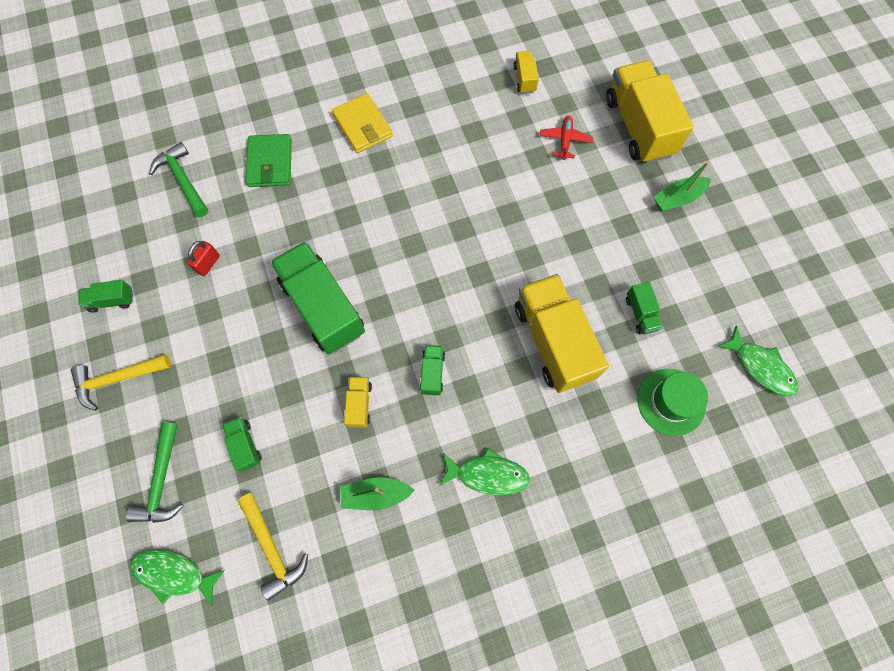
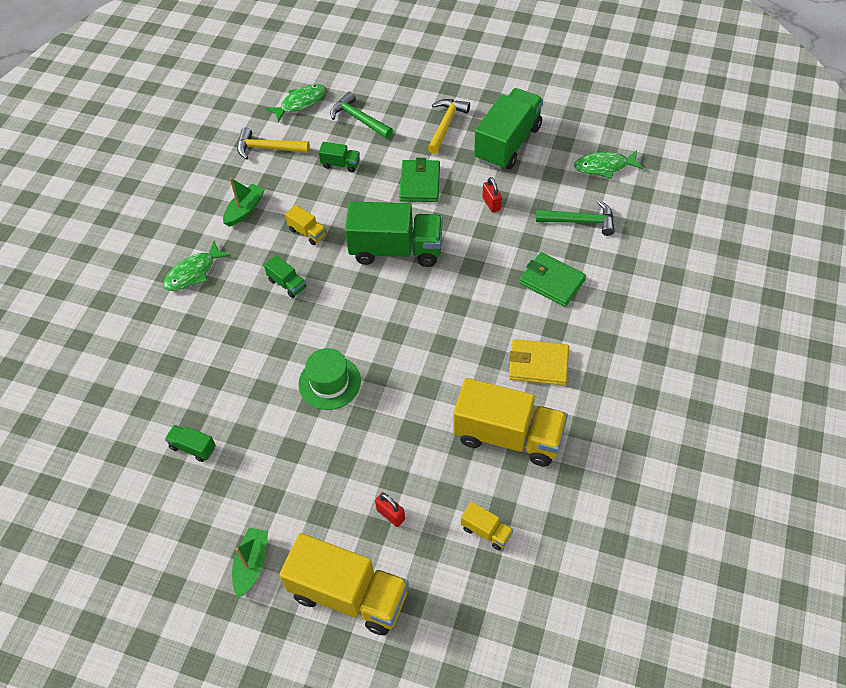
camera: 130 degrees right, 15 degrees down
(112, 300) = (508, 143): green truck -> green truck, size x2.26
(222, 345) = (420, 183): none -> green wallet
(553, 341) = (234, 372): yellow truck -> yellow truck (508, 436)
(565, 140) = (390, 514): red plane -> red padlock
(671, 401) = (117, 415): green hat -> green hat (329, 382)
(760, 367) = (71, 499): green fish -> green fish (604, 166)

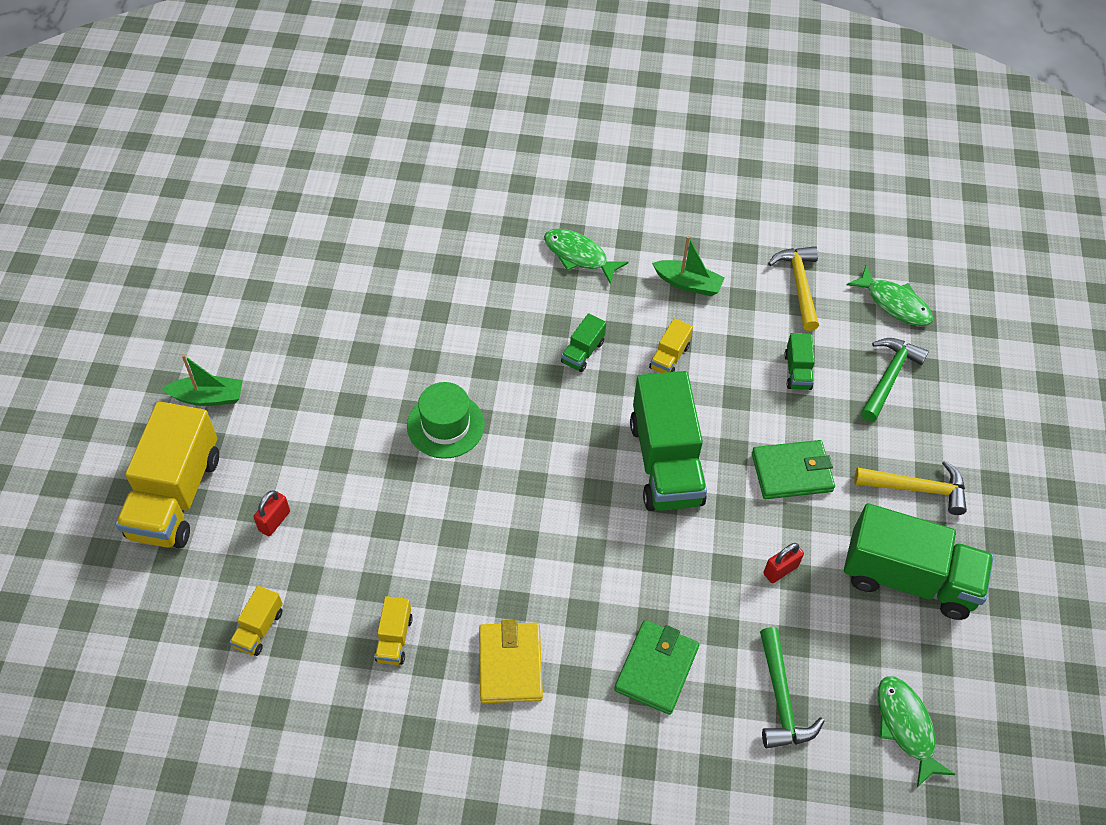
camera: 75 degrees right, 0 degrees up
(193, 447) = (343, 312): green truck -> none
(508, 436) = (394, 638): yellow truck -> yellow truck, size x0.44

